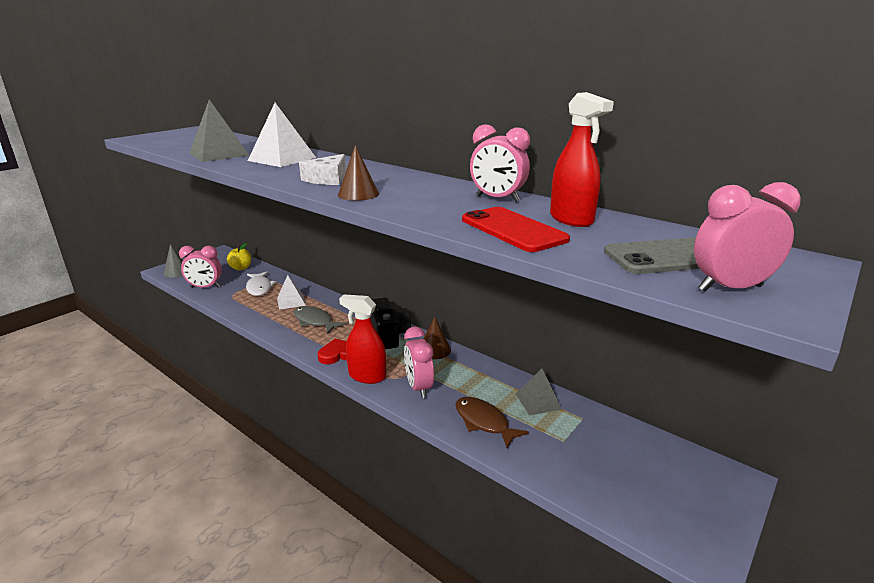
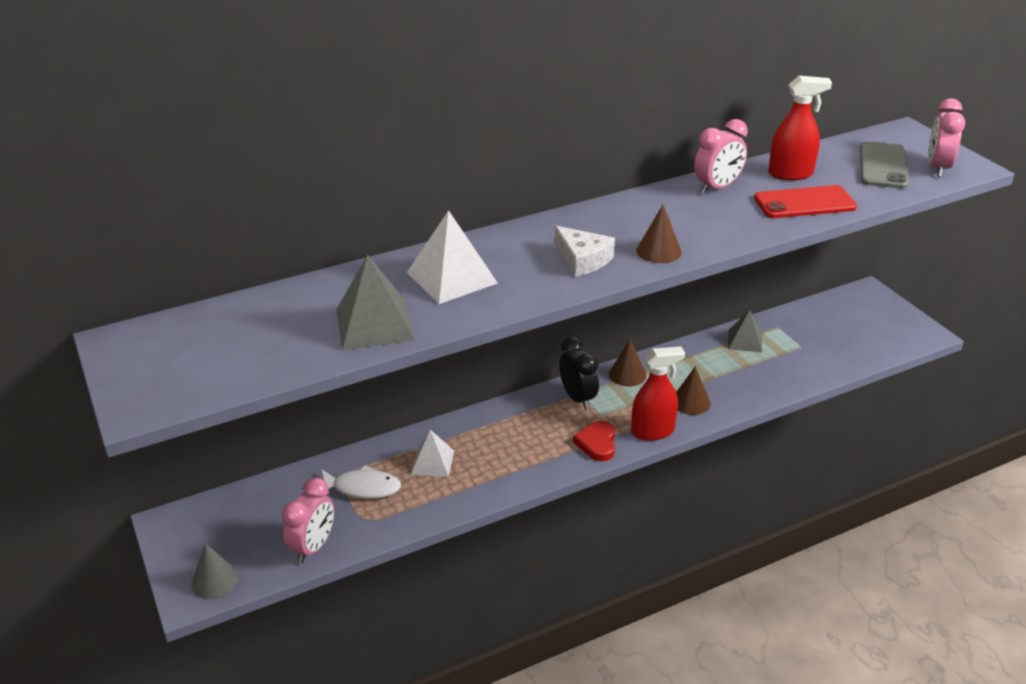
camera: 65 degrees left, 10 degrees up
(241, 268) = (267, 501): yellow apple -> none
(315, 321) = (505, 449): grey fish -> none
(367, 376) = (653, 431): red spray bottle -> red spray bottle turned 150 degrees counterclockwise
(389, 335) = (578, 398): black camera -> black clock
(419, 387) = (691, 402): pink clock -> brown cone
(484, 422) = (761, 379): brown fish -> none

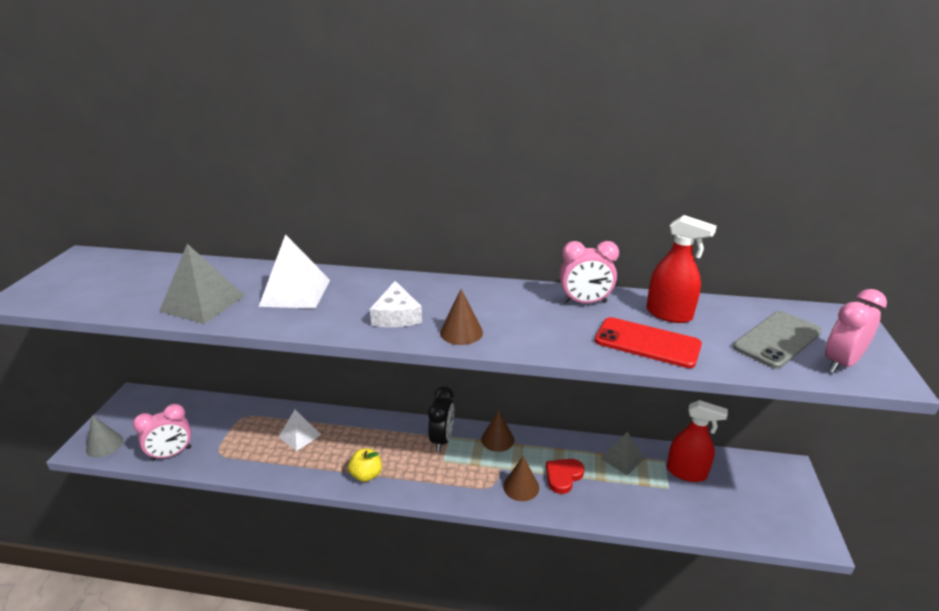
camera: 35 degrees right, 5 degrees down
(362, 488) = (243, 430): white fish -> none
(546, 461) = (366, 475): none -> yellow apple
(597, 443) = (415, 481): red heart -> red heart (563, 476)
(653, 431) = (465, 494): red spray bottle -> red spray bottle (686, 472)

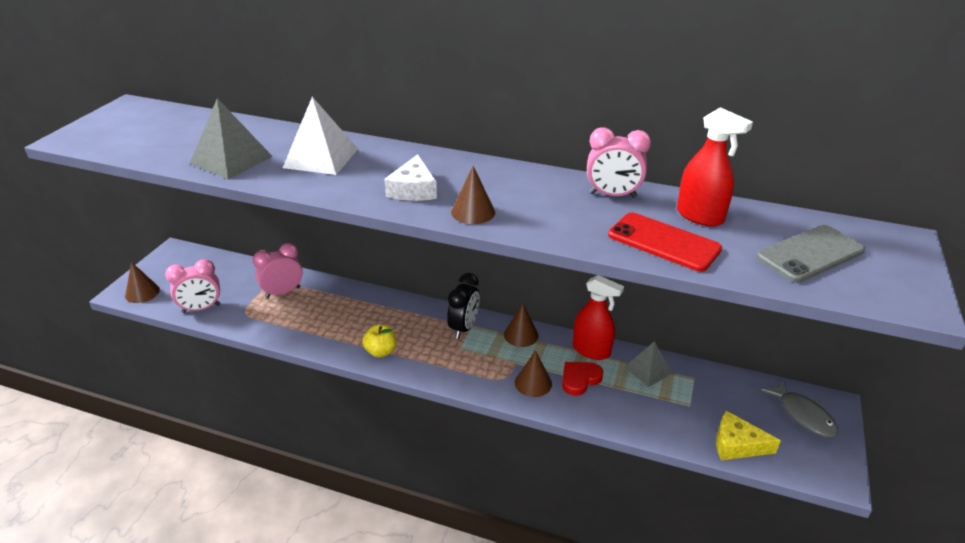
camera: 10 degrees right, 5 degrees up
(104, 445) = (142, 292): grey cone -> brown cone
(300, 435) = (324, 306): white pyramid -> none
(686, 472) = (714, 393): red spray bottle -> red spray bottle (591, 350)
(721, 521) = (737, 444): none -> yellow cheese
(768, 482) = (803, 415): none -> grey fish
(840, 363) = (871, 285): pink clock -> pink clock (283, 292)

